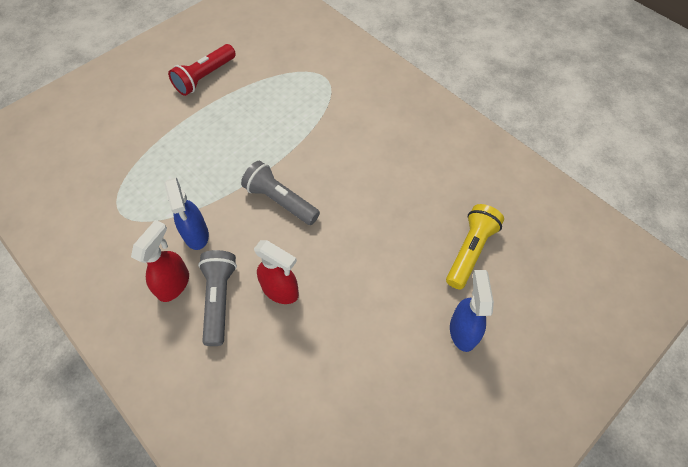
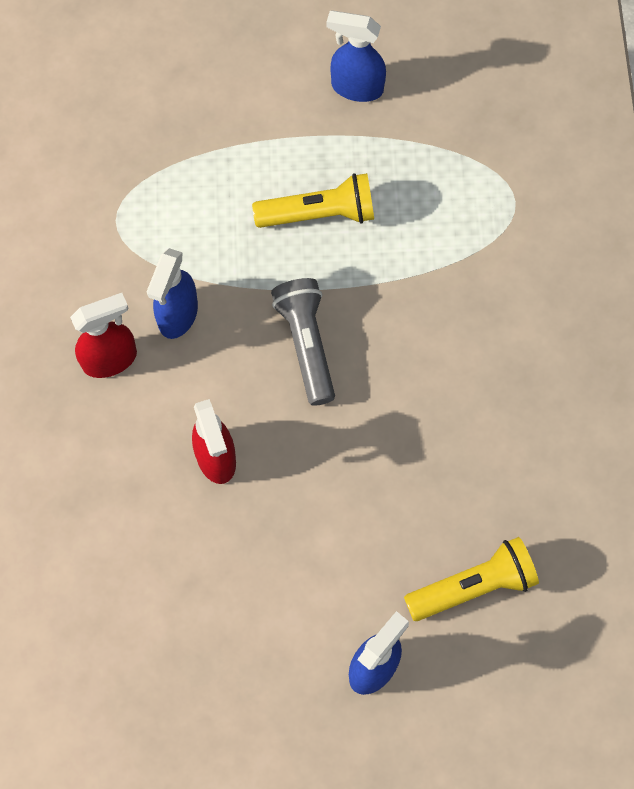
camera: 40 degrees right, 10 degrees up
(205, 77) = (356, 87): red flashlight -> blue spray bottle
(219, 299) = (144, 416): grey flashlight -> none
(234, 139) = (319, 214): none -> yellow flashlight

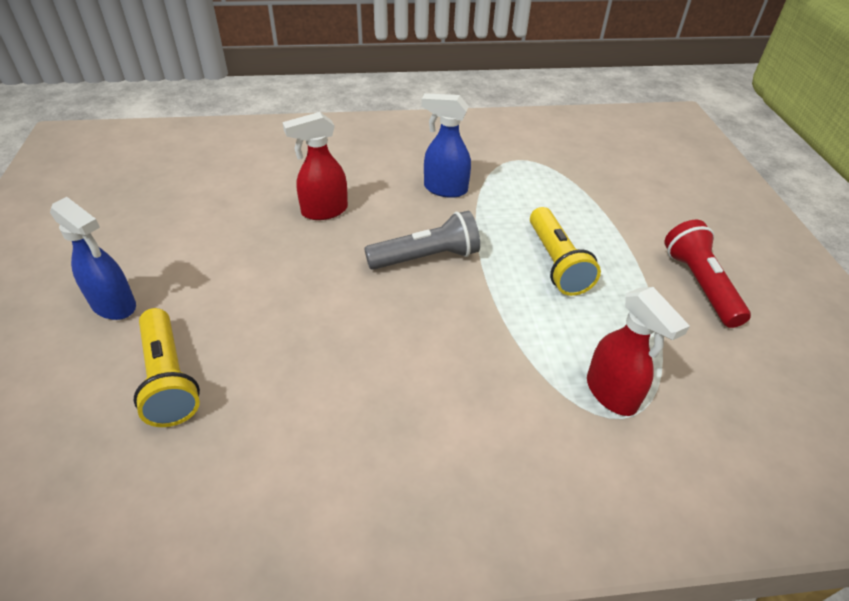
camera: 85 degrees right, 25 degrees down
(110, 359) = (406, 161): red spray bottle -> red spray bottle (612, 394)
(356, 87) = (700, 284): blue spray bottle -> red flashlight

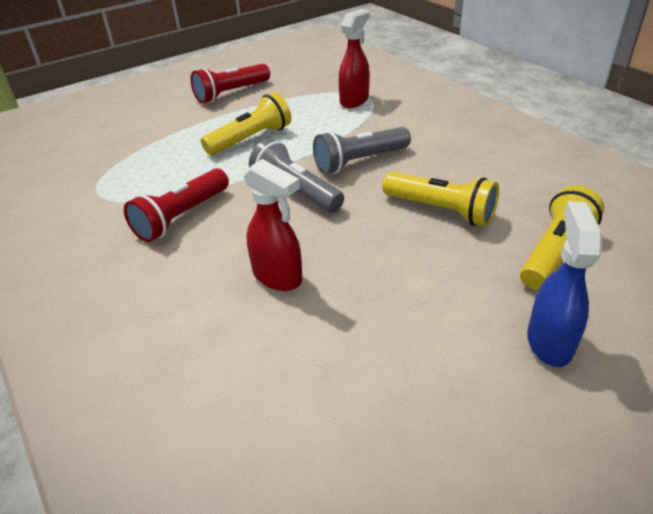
camera: 115 degrees left, 5 degrees down
(304, 337) = (441, 210): none -> yellow flashlight
(443, 323) = (359, 161): none -> grey flashlight
(444, 189) = (181, 217): blue spray bottle -> red flashlight

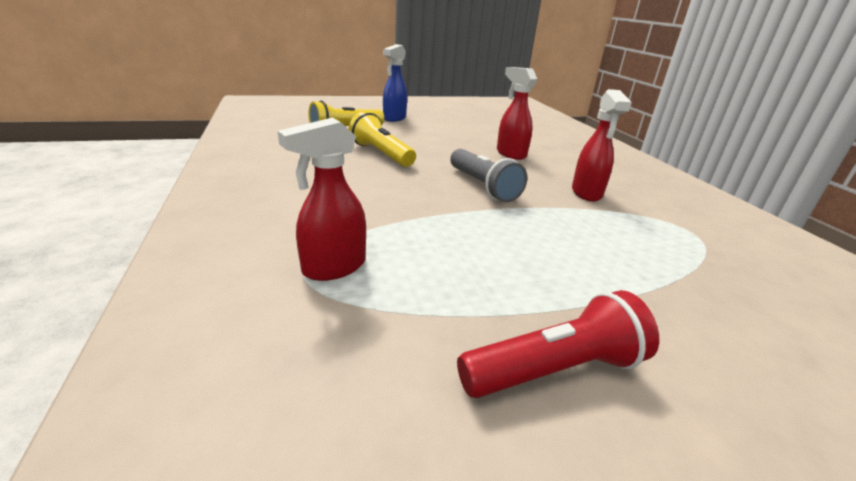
camera: 165 degrees left, 10 degrees down
(181, 217) = (586, 193): red flashlight -> red spray bottle
(251, 139) = (519, 247): yellow flashlight -> none
(359, 161) = (407, 193): grey flashlight -> none

